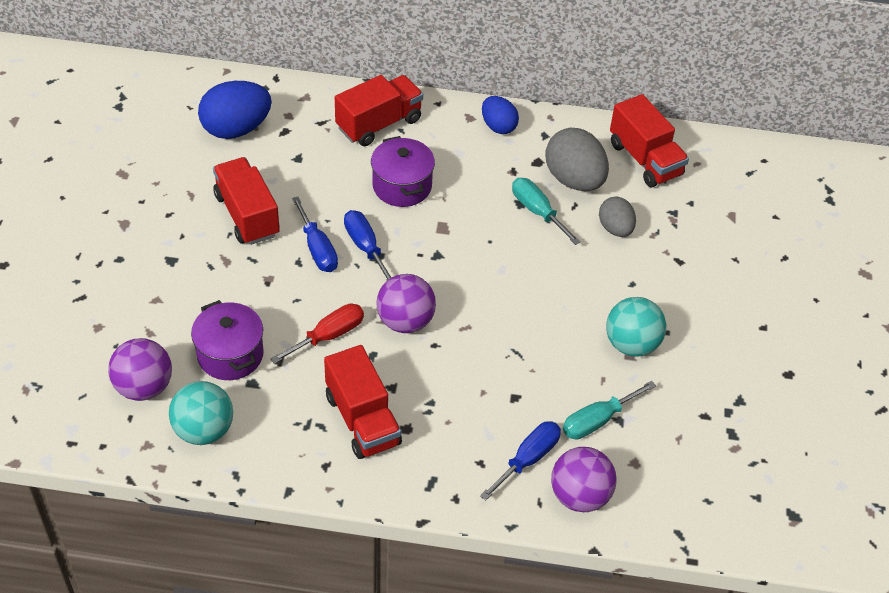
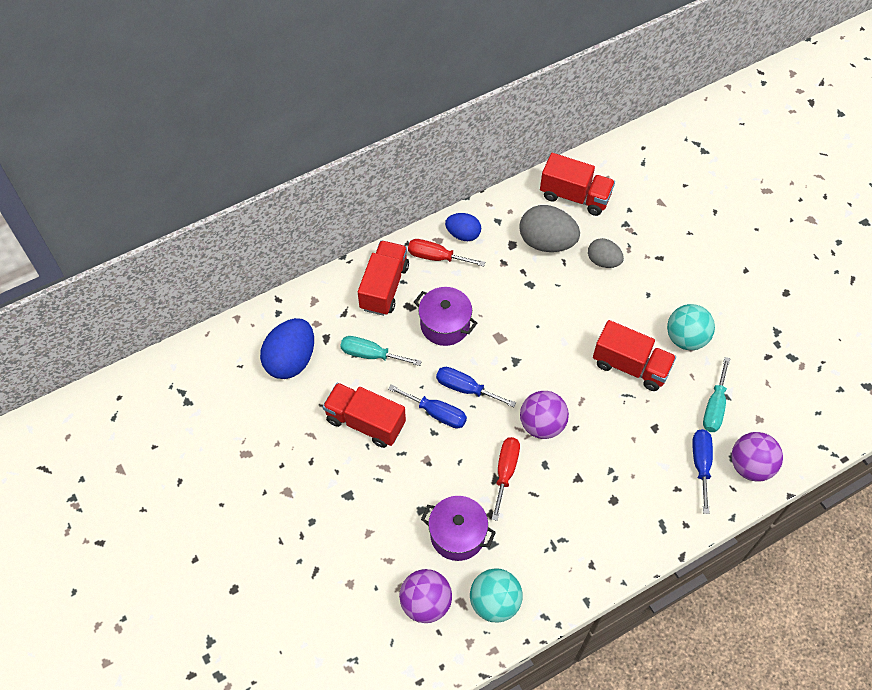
camera: 35 degrees left, 10 degrees up
(362, 420) = (583, 515): red truck -> red truck (630, 366)
(453, 129) = (436, 257): none -> red screwdriver
(537, 211) = (546, 282): turquoise screwdriver -> turquoise screwdriver (371, 355)

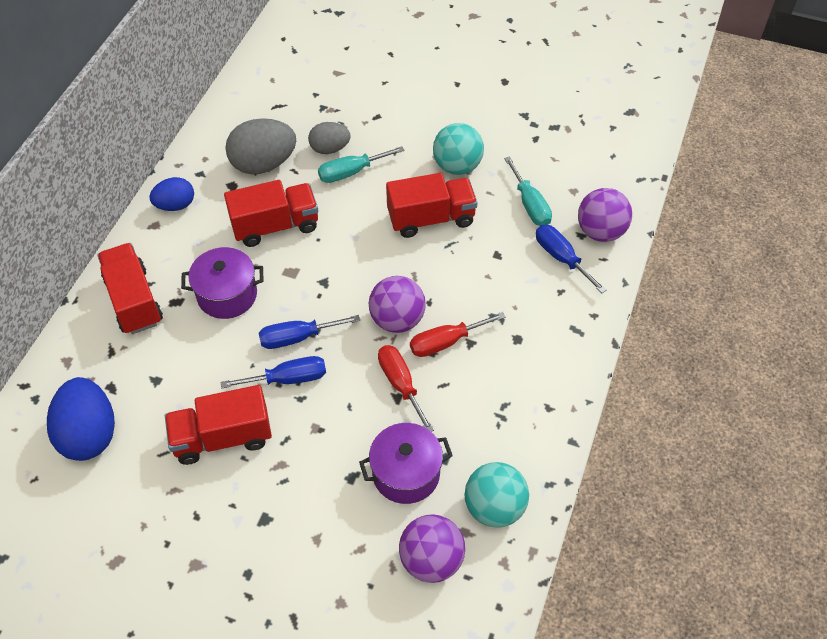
camera: 40 degrees left, 5 degrees down
(371, 355) = (174, 371): turquoise screwdriver -> turquoise screwdriver (351, 172)
(436, 257) = (166, 241): red screwdriver -> red screwdriver (446, 342)
(575, 196) = (256, 111): red truck -> red truck (275, 226)

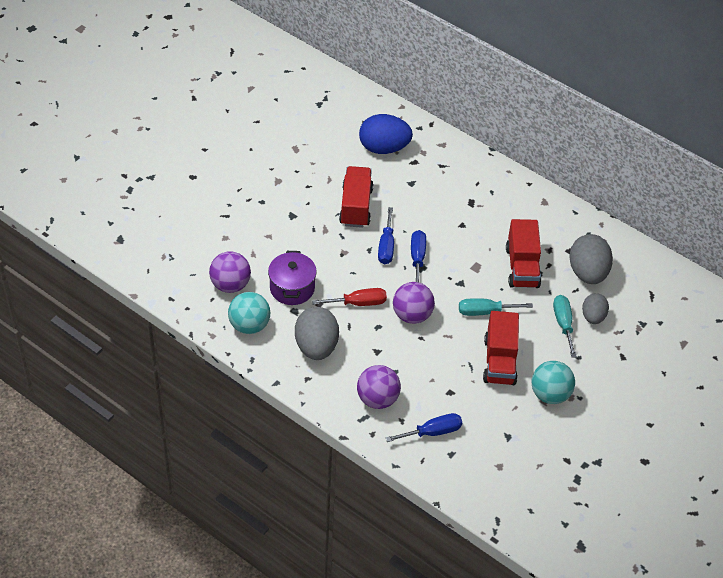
camera: 105 degrees right, 5 degrees down
(134, 300) = (479, 182): red truck -> none
(175, 205) = (560, 216): blue egg -> none
(227, 295) = (467, 229): purple pot -> none
(446, 342) = (382, 337): red screwdriver -> none
(494, 412) = (316, 347): none -> grey egg
(530, 205) = (493, 430): turquoise screwdriver -> turquoise screwdriver (485, 312)
(600, 231) = (450, 468): purple ball -> purple ball (377, 399)

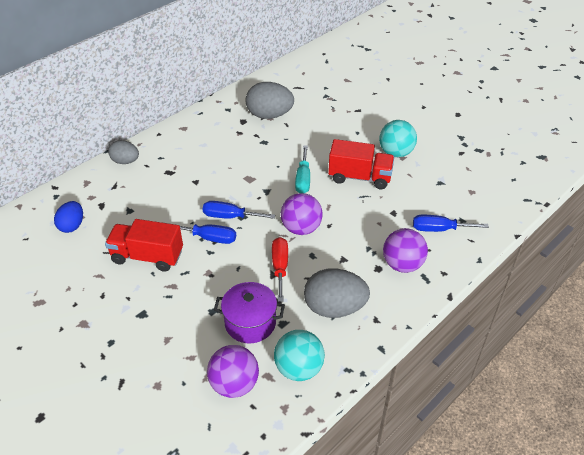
camera: 80 degrees left, 5 degrees down
(384, 148) = (72, 226): blue egg -> blue egg, size x0.60
(432, 432) = (439, 229): blue screwdriver -> blue screwdriver turned 75 degrees counterclockwise
(522, 267) = (255, 150): red truck -> none
(563, 324) = (322, 135): turquoise screwdriver -> none
(593, 317) = (316, 119): grey egg -> grey egg (125, 161)

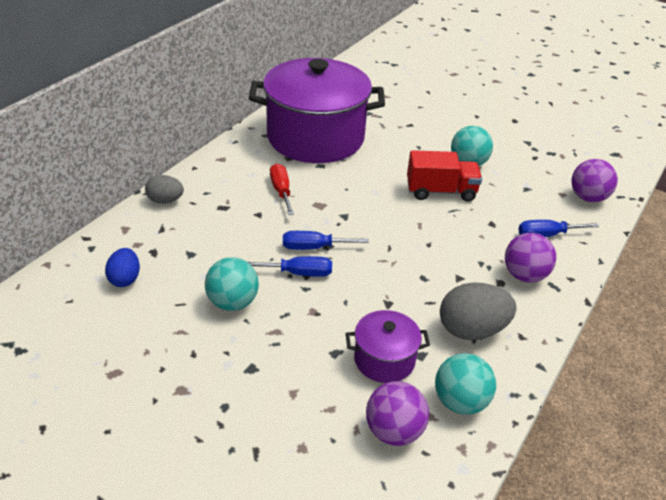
camera: 15 degrees left, 5 degrees down
(147, 256) = (233, 302): red truck -> turquoise ball
(269, 115) = (315, 137): grey egg -> purple pot
(280, 267) = (393, 295): red screwdriver -> red screwdriver (281, 191)
(301, 228) = (399, 251): purple ball -> purple ball (588, 198)
(303, 179) = (380, 199): turquoise screwdriver -> none

